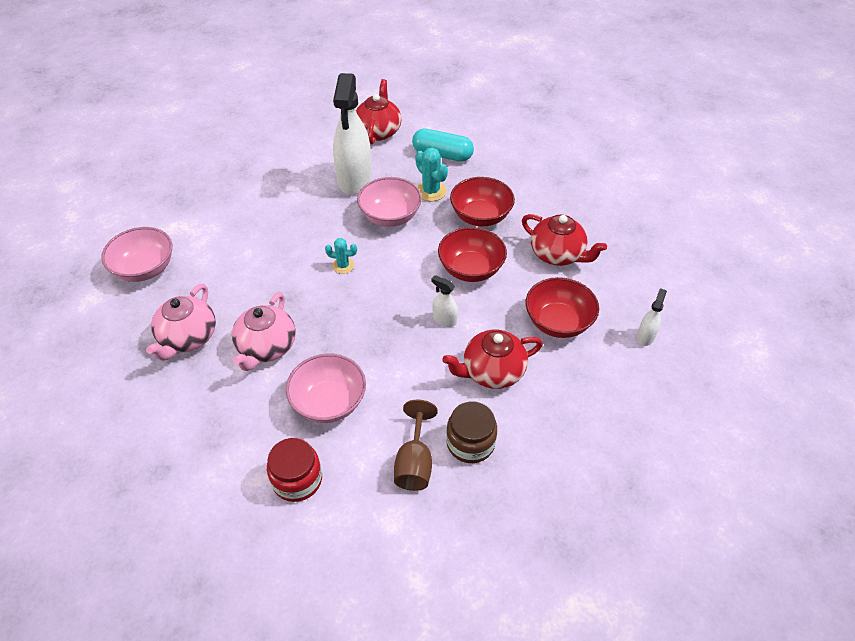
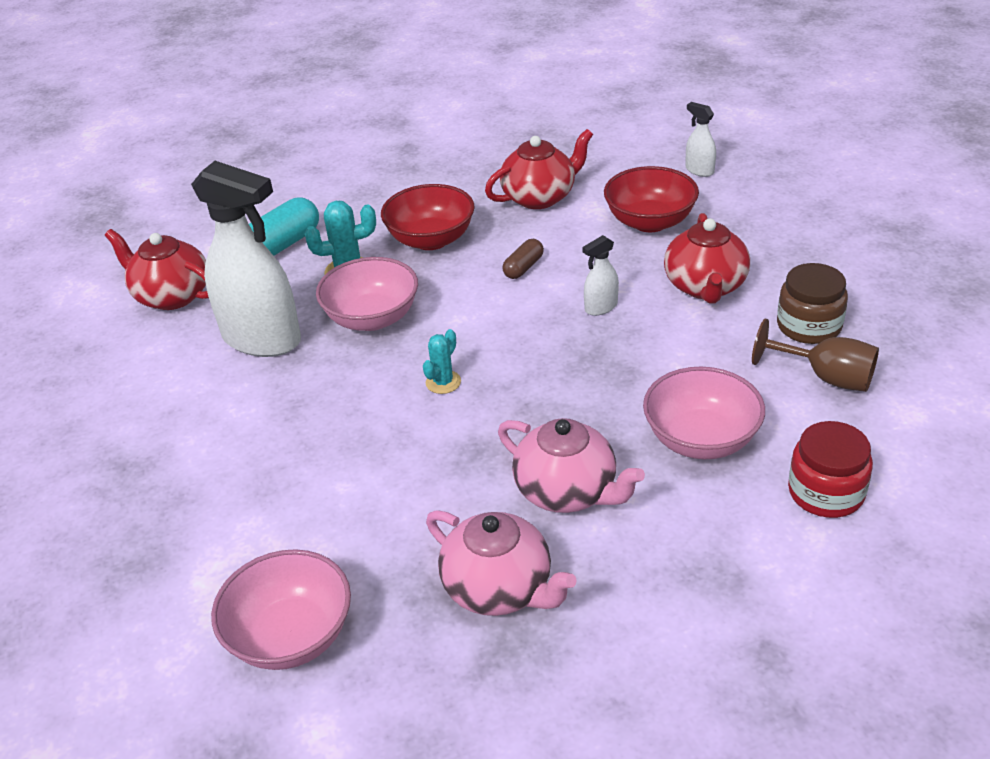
camera: 65 degrees left, 10 degrees down
(471, 269) = (523, 267): red bowl -> brown capsule

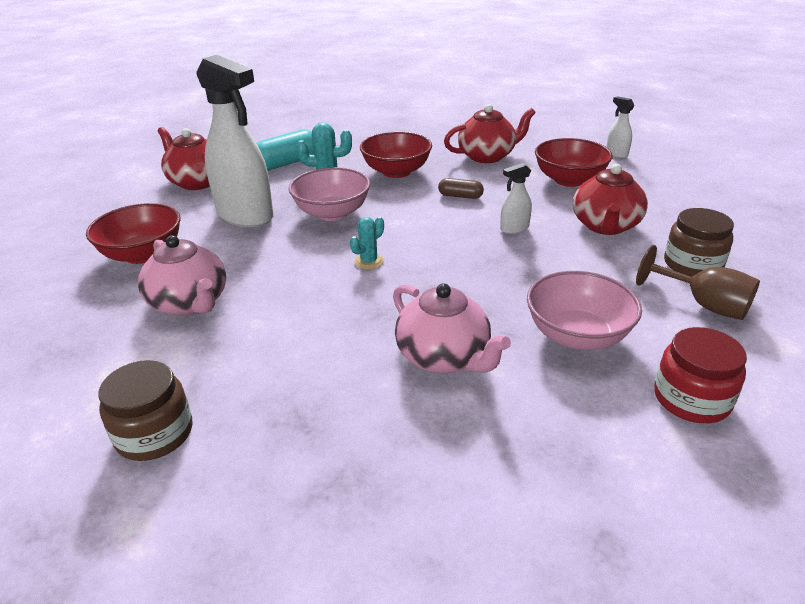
camera: 10 degrees right, 5 degrees down
(158, 418) = (143, 254): none -> red bowl
(291, 636) = (154, 434): pink bowl -> brown jar
(499, 588) = (354, 428): pink teapot -> pink teapot (190, 303)
(523, 267) = (460, 196): brown capsule -> brown capsule turned 60 degrees clockwise

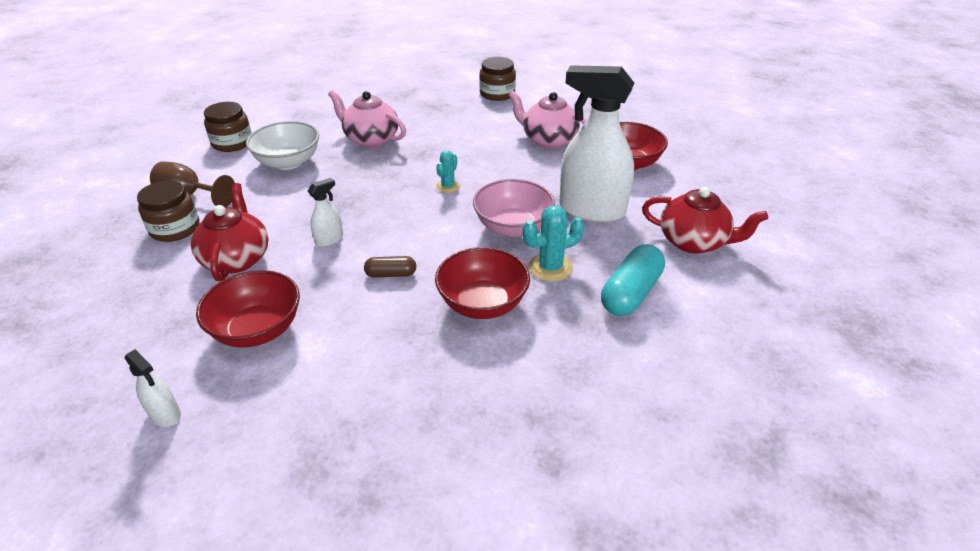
camera: 160 degrees right, 5 degrees up
(487, 156) = (369, 365): red teapot -> none
(577, 335) = (288, 162): pink bowl -> white bowl
(691, 399) = (232, 143): red jar -> brown jar

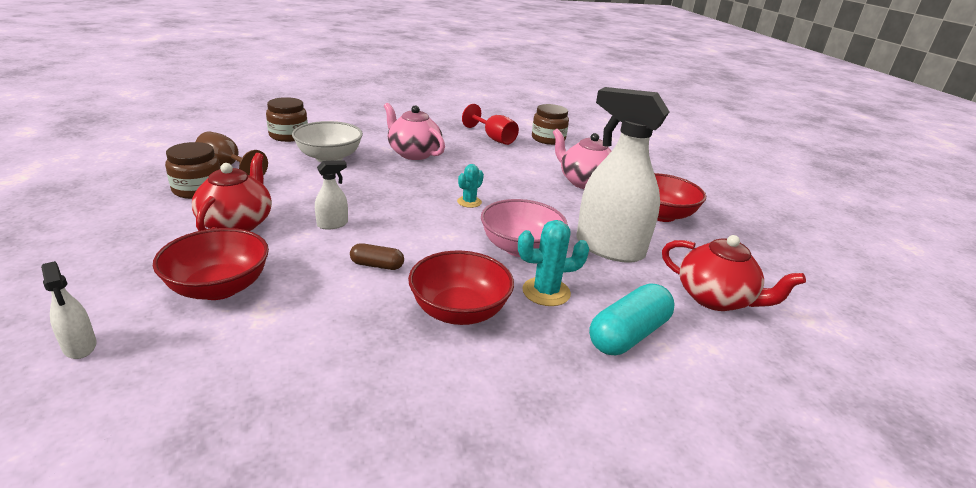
camera: 10 degrees right, 10 degrees down
(443, 104) = (493, 138): none -> red goblet

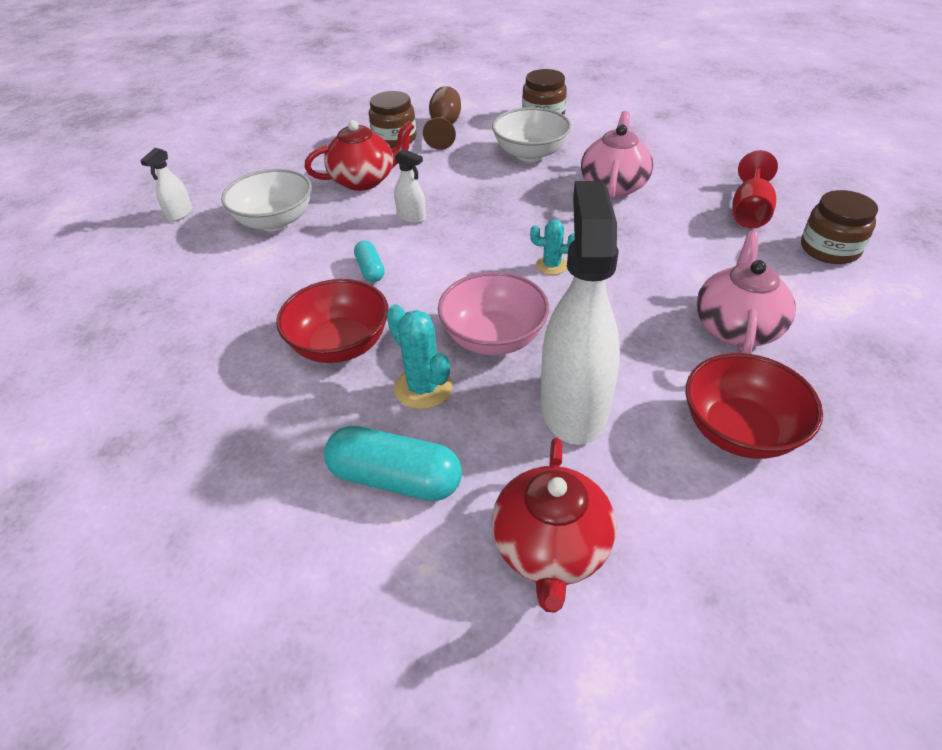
camera: 65 degrees right, 15 degrees up
(219, 288) = (275, 221): red bowl -> white bowl
(377, 265) = (370, 270): brown capsule -> turquoise capsule

